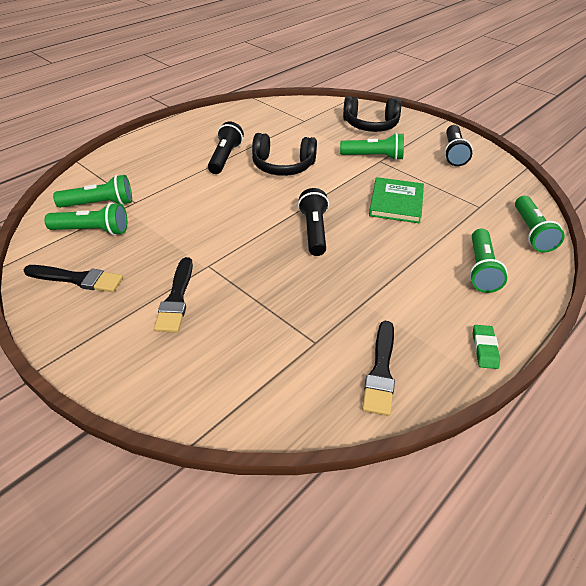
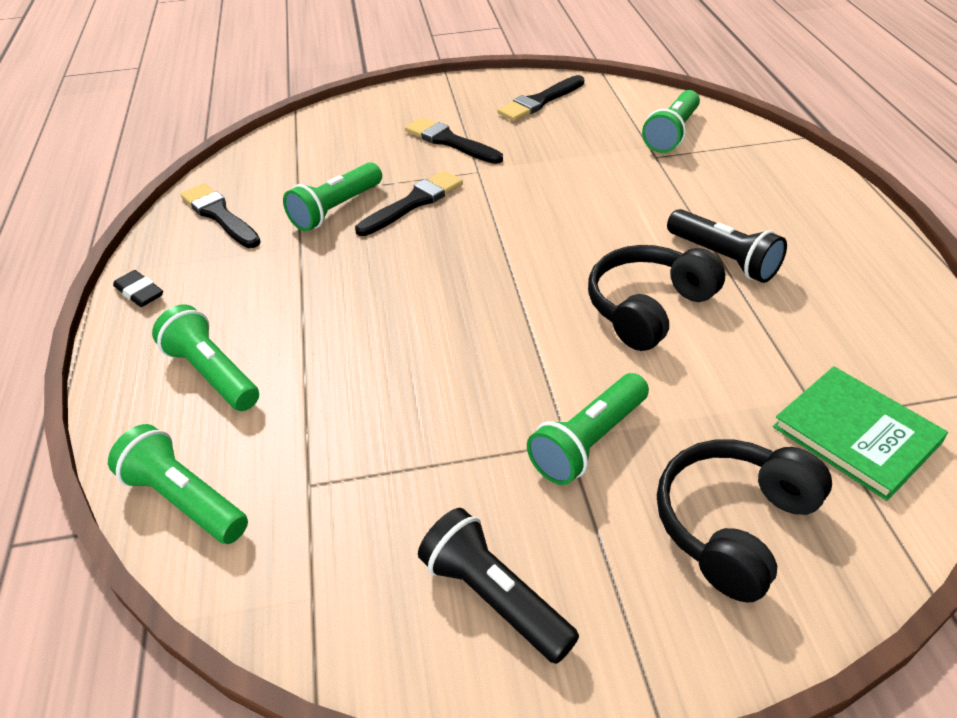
camera: 130 degrees right, 0 degrees up
(92, 230) = (618, 121): green flashlight -> green flashlight (336, 209)
(271, 276) = (413, 203): none -> black brush
(313, 231) = (453, 266): black flashlight -> none
(396, 202) = (428, 382): green book -> green book (856, 434)
(484, 349) = (139, 292): green eraser -> black eraser

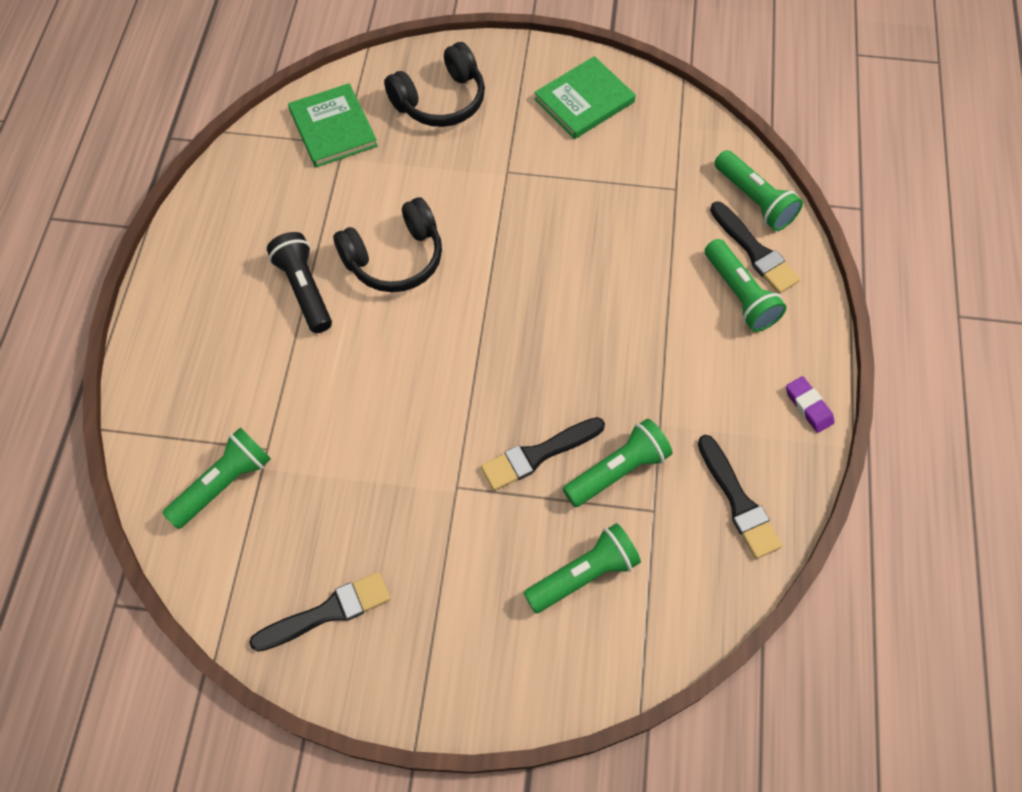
camera: 165 degrees left, 20 degrees up
(139, 292) = (808, 406): black eraser -> purple eraser
(450, 141) = (466, 557): black brush -> black brush (754, 251)
(494, 598) = (584, 101): black flashlight -> green book
(589, 442) = (494, 168): green flashlight -> green flashlight (583, 574)

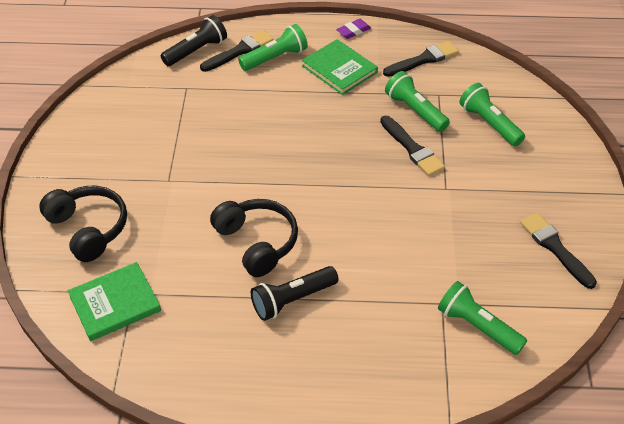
camera: 95 degrees left, 15 degrees down
(584, 101) = (97, 138): green book -> green book (339, 69)
(754, 200) = (196, 51): green flashlight -> black flashlight

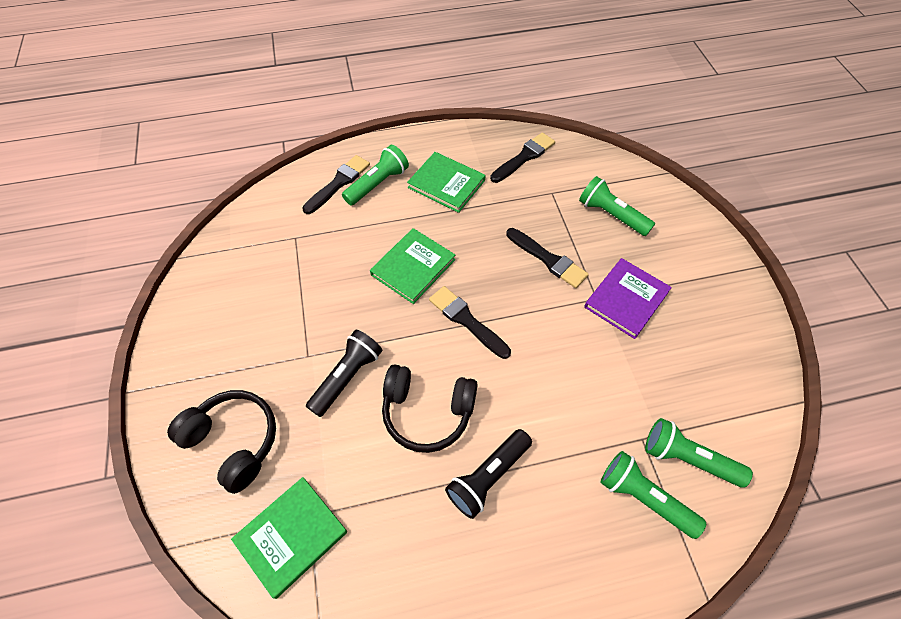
camera: 15 degrees left, 10 degrees up
(196, 51) = (293, 191): black flashlight -> black flashlight (347, 377)
(257, 242) = (427, 412): black headphones -> black headphones turned 150 degrees clockwise
(284, 131) = (413, 267): none -> green book
(353, 31) = (446, 139): purple eraser -> none
(415, 111) = (536, 216): green flashlight -> green flashlight (643, 498)
(474, 194) = (626, 299): none -> purple book
(555, 248) = (725, 343): black brush -> black brush (466, 320)

